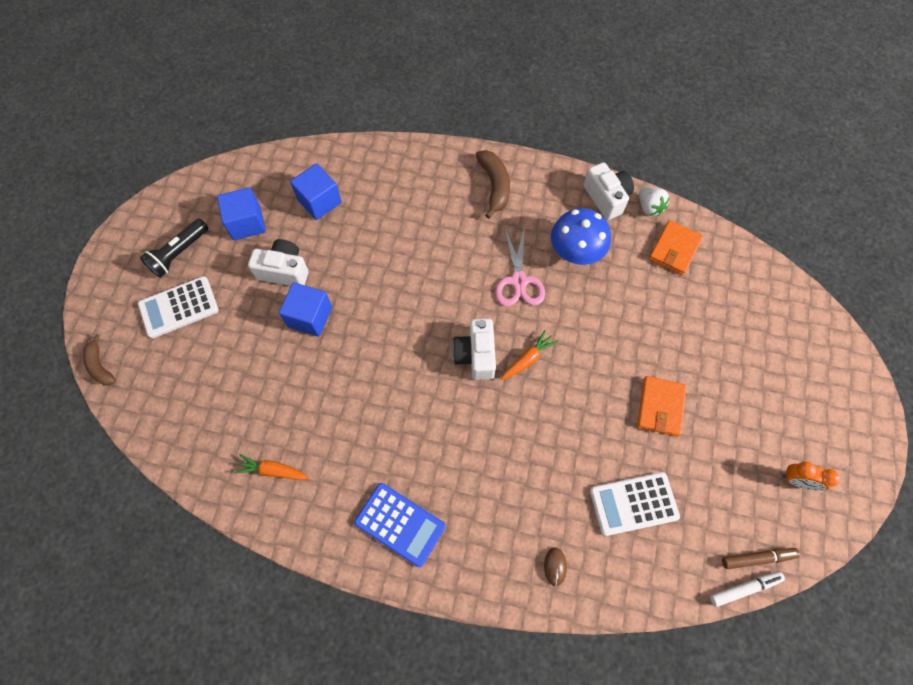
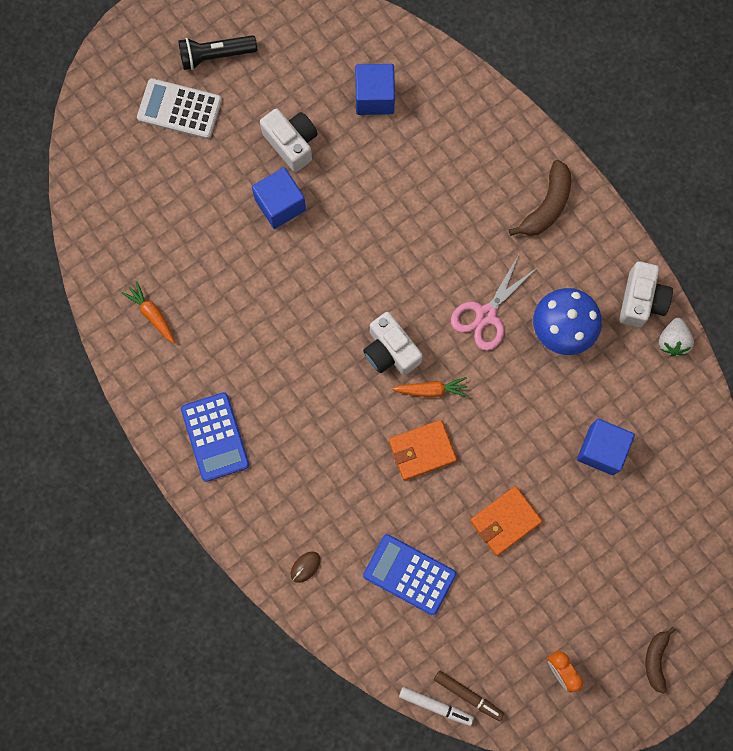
camera: 40 degrees right, 10 degrees up
(100, 366) = (82, 114): brown banana -> brown banana (656, 660)
(247, 223) = (294, 70): blue cube -> blue cube (601, 450)
(476, 355) = (390, 351): white camera -> white camera turned 75 degrees counterclockwise
(633, 503) = (409, 574): white calculator -> blue calculator
(674, 249) = (656, 399): orange wallet -> orange wallet (422, 450)

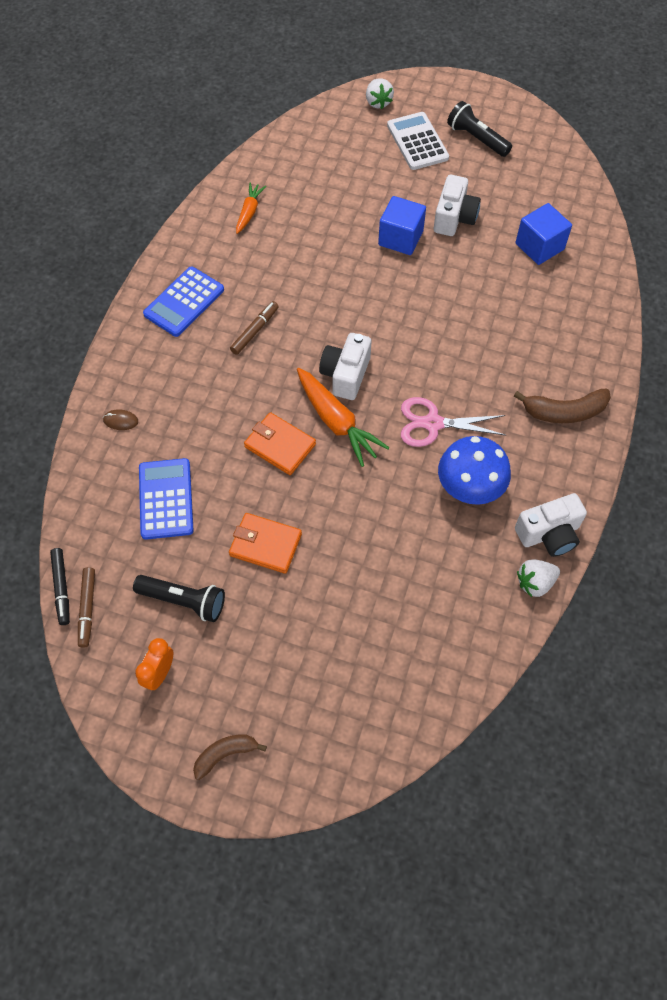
camera: 55 degrees right, 15 degrees down
(103, 108) = (378, 102): none -> white strawberry
(291, 396) = (255, 331): none -> brown marker
(431, 390) = (336, 422): orange carrot -> orange carrot, size x1.71
(435, 706) = (61, 588): white marker -> black marker
(511, 615) = (183, 601): none -> black flashlight
(601, 450) = (388, 584): blue cube -> none

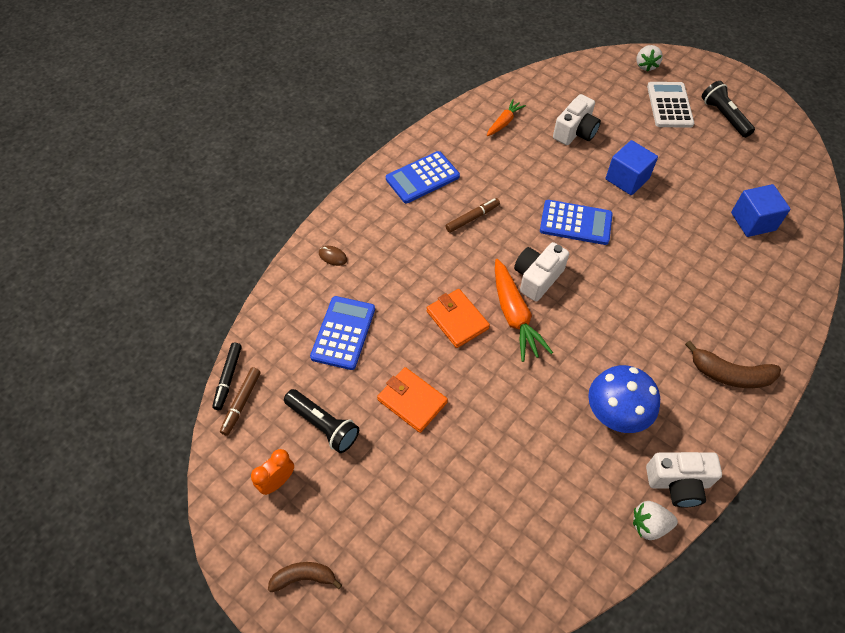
camera: 20 degrees right, 5 degrees down
(364, 303) = (575, 223): none -> blue calculator
(433, 423) = (601, 345): pink scissors -> none
(454, 218) = (681, 175): white camera -> white camera (575, 132)

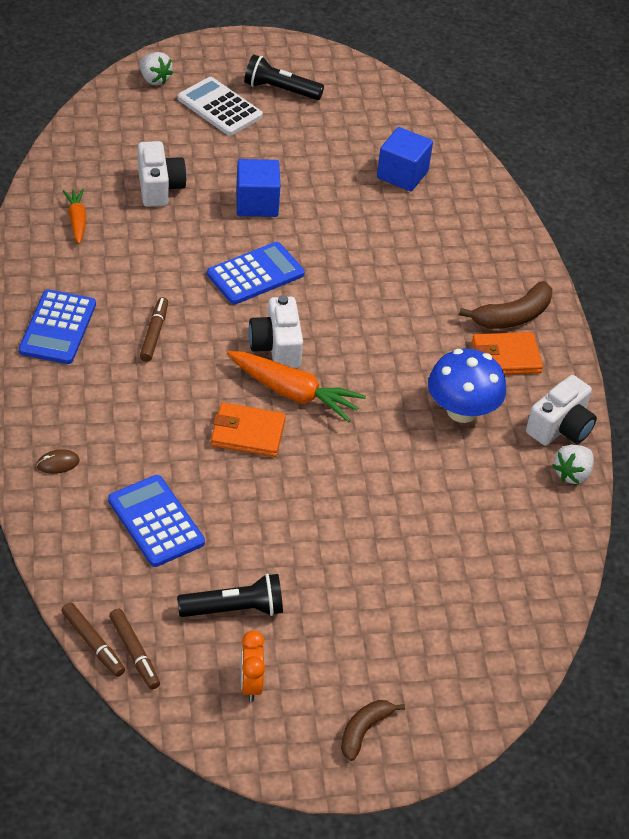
camera: 50 degrees left, 10 degrees down
(228, 378) = (93, 643): black marker -> brown marker
(412, 401) = (289, 529): orange wallet -> orange wallet (506, 357)

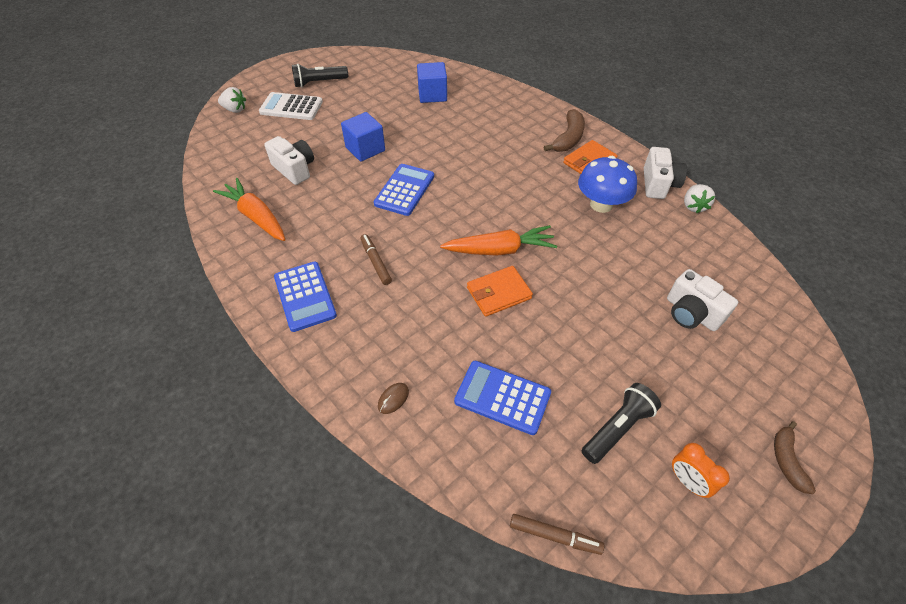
camera: 30 degrees left, 5 degrees up
(77, 220) = (256, 216): orange carrot -> orange carrot, size x1.71
(134, 653) = (590, 519): brown marker -> none
(276, 347) = (460, 227): white camera -> white camera (691, 313)

